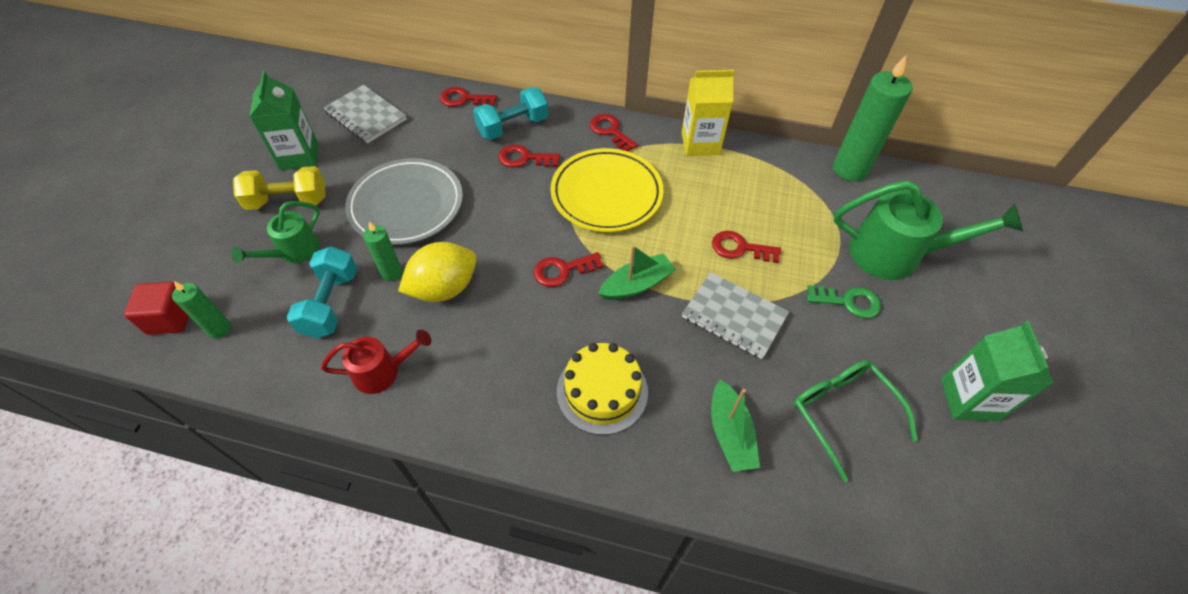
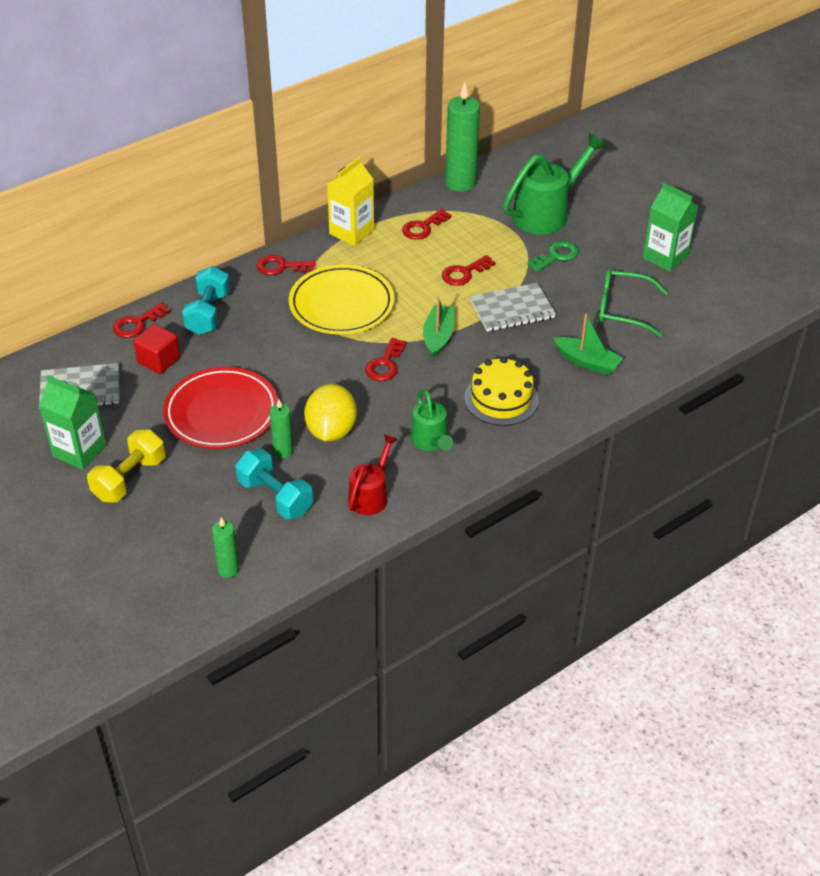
camera: 50 degrees left, 10 degrees down
(170, 318) = (182, 595): red cube -> red cube (159, 360)
(293, 252) = (194, 498): green watering can -> green watering can (431, 442)
(406, 205) = (221, 413): grey plate -> red plate
(524, 158) = (251, 326): red key -> red key (423, 227)

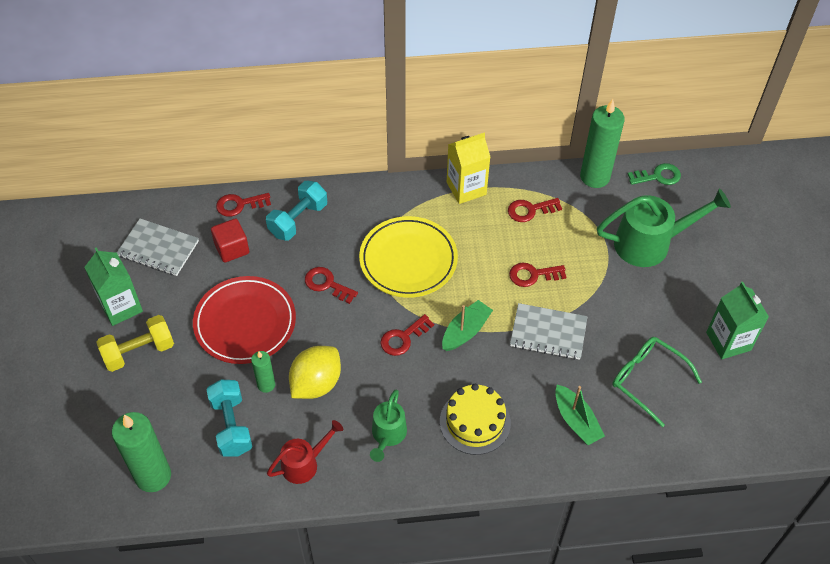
camera: 30 degrees right, 10 degrees up
(228, 569) = (153, 476): green candle -> green candle, size x1.90
(281, 267) = (385, 199): red key -> red key (327, 284)
(556, 256) = (627, 294): green key -> green key (658, 176)

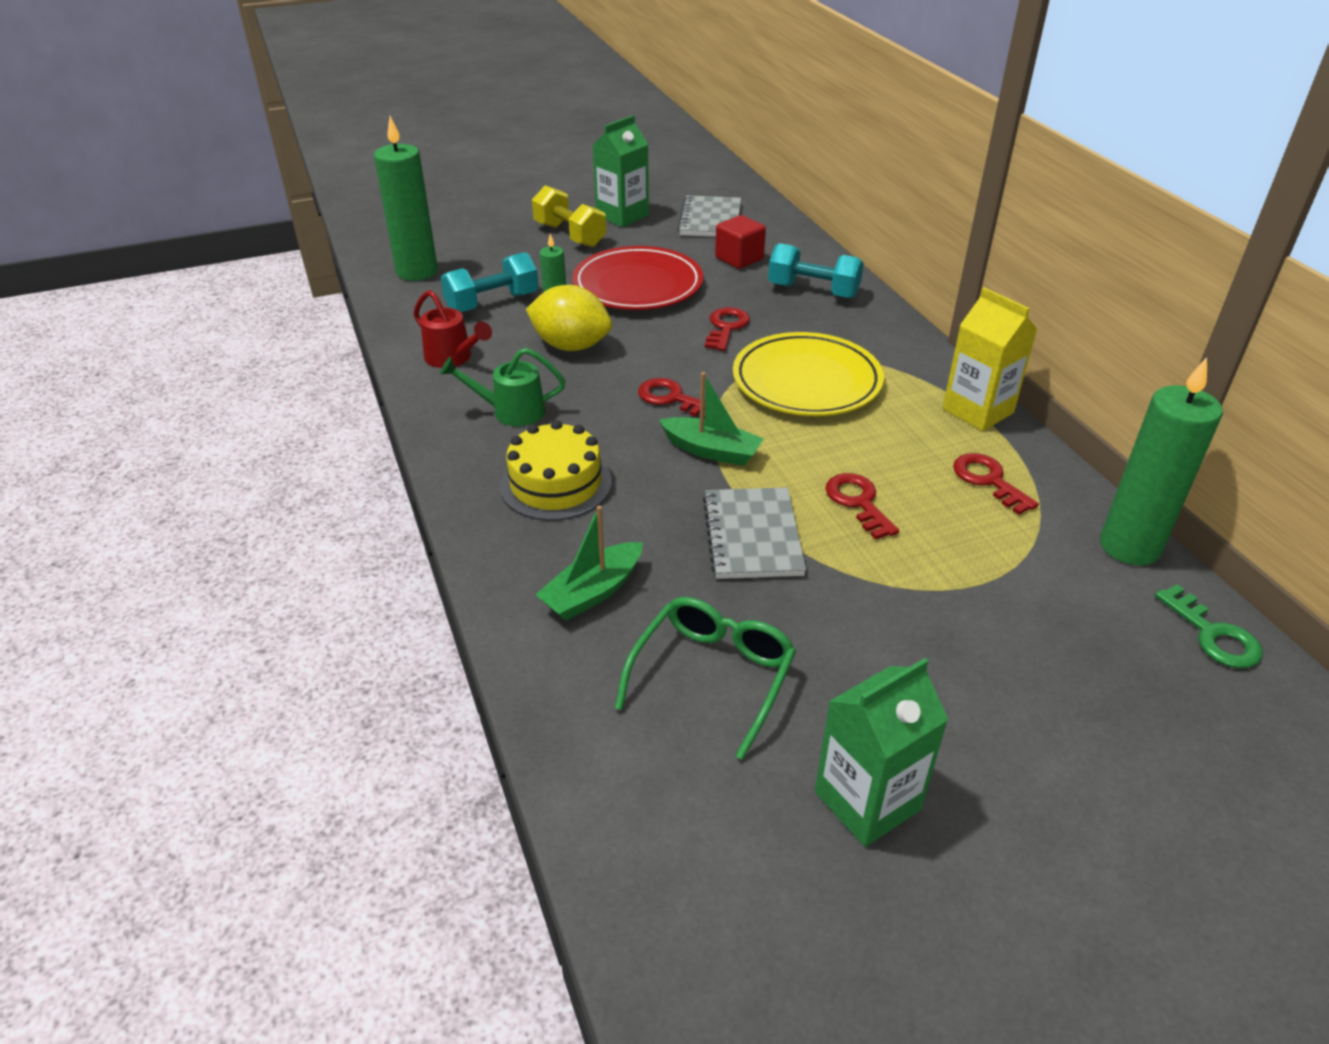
camera: 75 degrees right, 15 degrees down
(239, 205) = (806, 251): red key -> none
(651, 243) = (1034, 644): green watering can -> none

